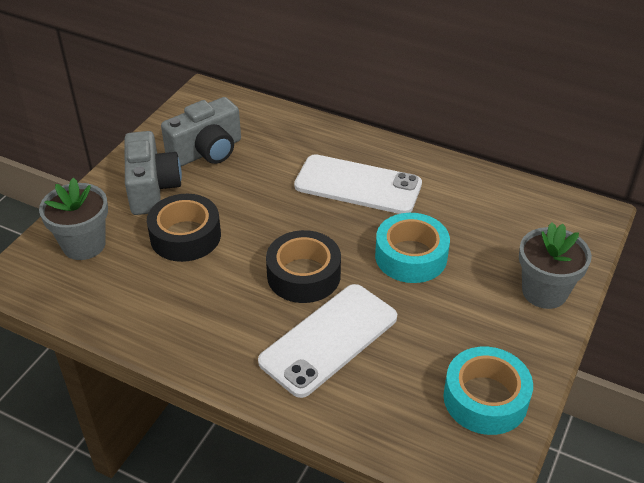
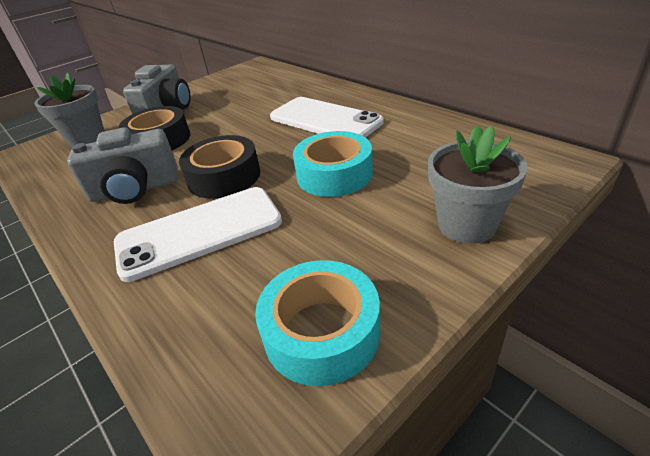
camera: 25 degrees right, 5 degrees down
(207, 151) = (226, 93): grey camera -> grey camera (135, 189)

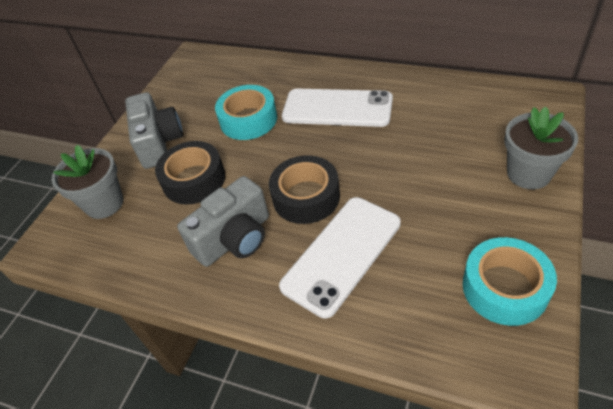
camera: 25 degrees left, 10 degrees up
(334, 174) = (399, 162): turquoise tape -> turquoise tape (248, 120)

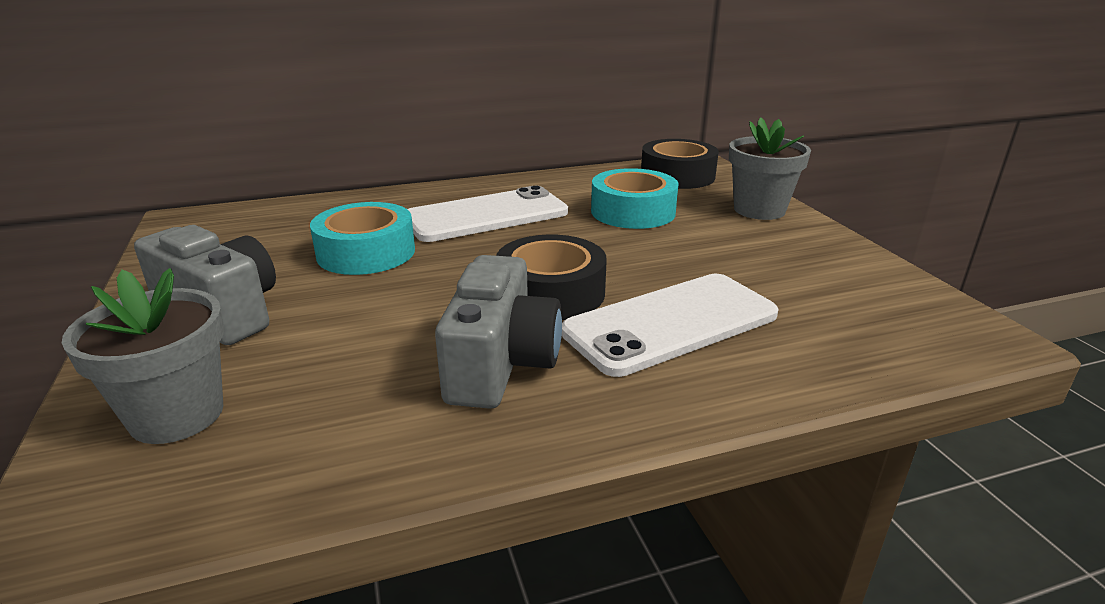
camera: 45 degrees left, 20 degrees down
(194, 180) = (345, 330): black tape -> black tape (677, 176)
(342, 254) = (671, 323): white phone -> white phone turned 60 degrees clockwise
(504, 288) = (866, 286): turquoise tape -> turquoise tape (633, 212)

